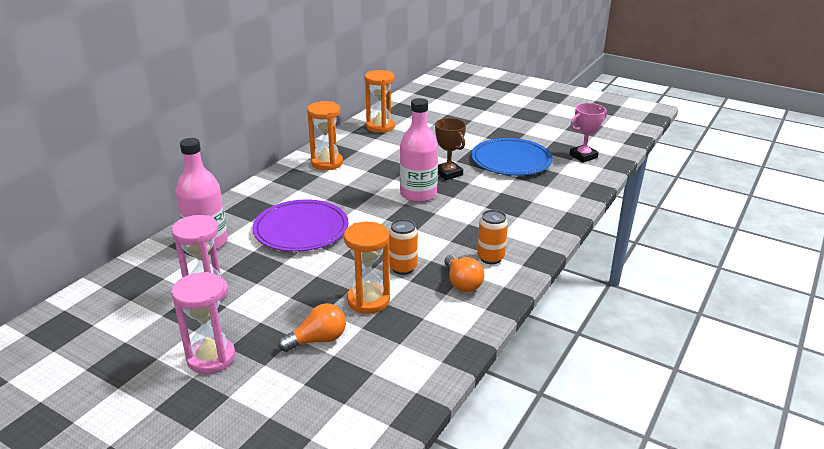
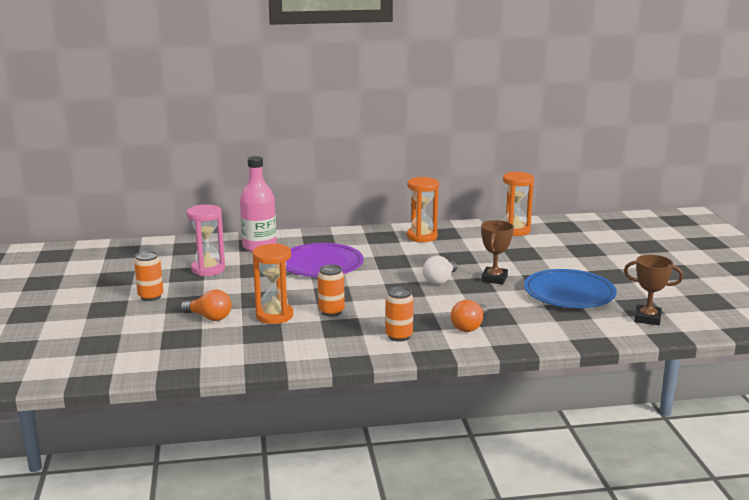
camera: 50 degrees right, 10 degrees down
(211, 358) = (150, 296): pink hourglass -> orange can
(418, 194) = (440, 280): pink bottle -> white light bulb
(462, 283) = (347, 338): orange light bulb -> orange light bulb (469, 326)
(583, 156) = (647, 318): pink trophy -> brown trophy

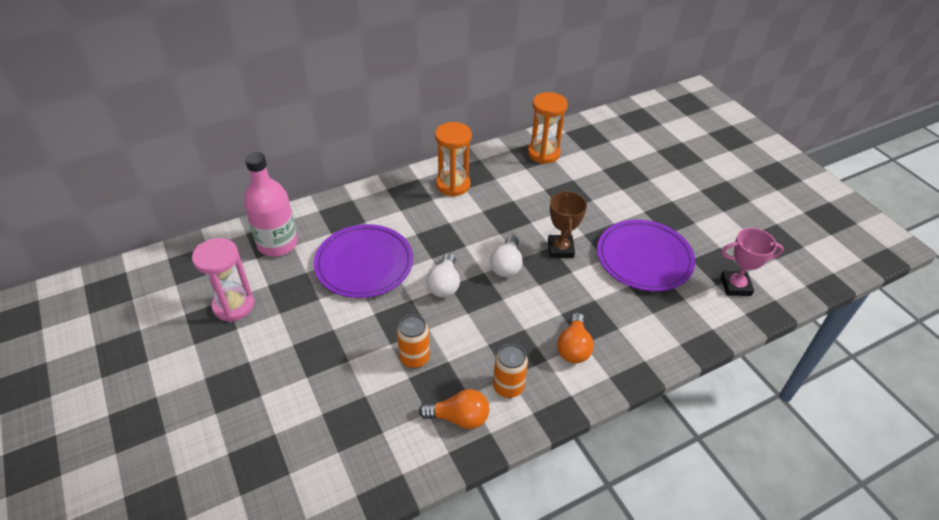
camera: 20 degrees left, 25 degrees up
(150, 296) = (183, 382): orange can -> none
(209, 317) = (275, 409): orange light bulb -> orange light bulb (459, 418)
(274, 316) = (352, 384): orange hourglass -> none
(380, 282) = (444, 284): none -> white light bulb
(569, 293) = (644, 258): blue plate -> purple plate
(647, 318) = (735, 286): brown trophy -> pink trophy

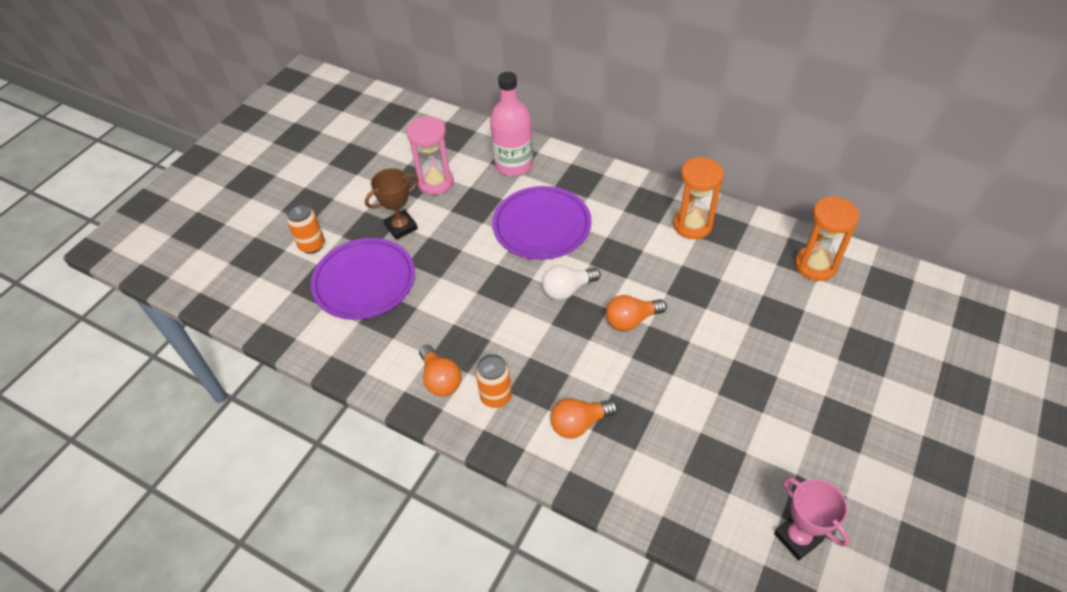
camera: 60 degrees right, 5 degrees up
(414, 358) = (475, 316): orange can -> orange can (312, 245)
(506, 265) = (631, 320): white light bulb -> orange light bulb
(560, 249) = (693, 350): brown trophy -> brown trophy (401, 227)
(644, 258) = (753, 428): purple plate -> purple plate (364, 281)

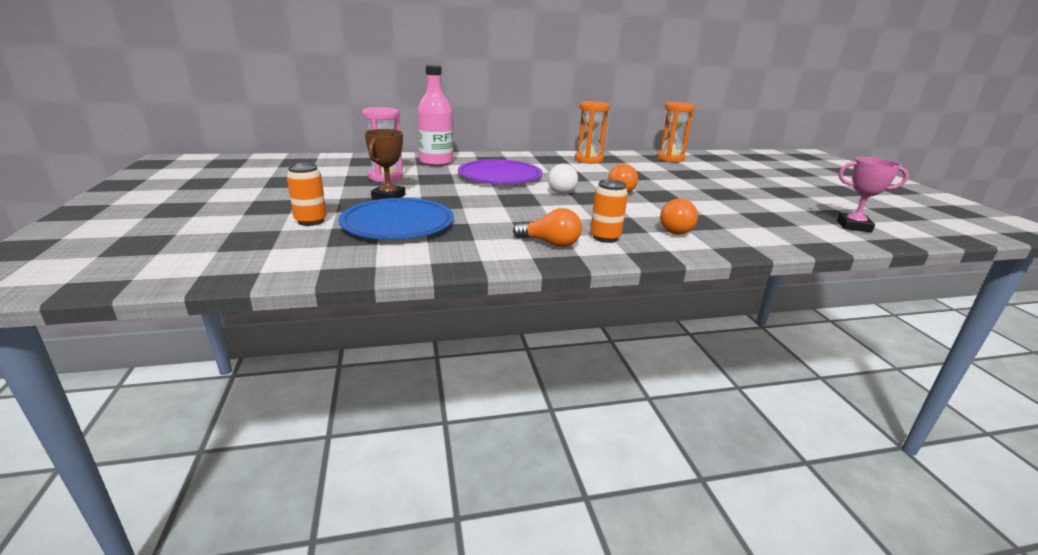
camera: 45 degrees left, 25 degrees down
(364, 281) = (398, 223): purple plate -> blue plate

